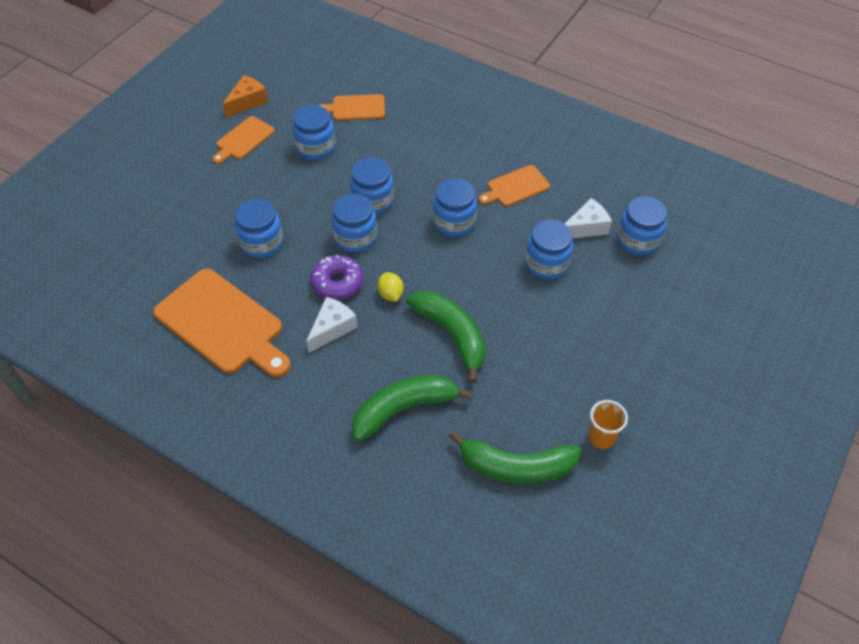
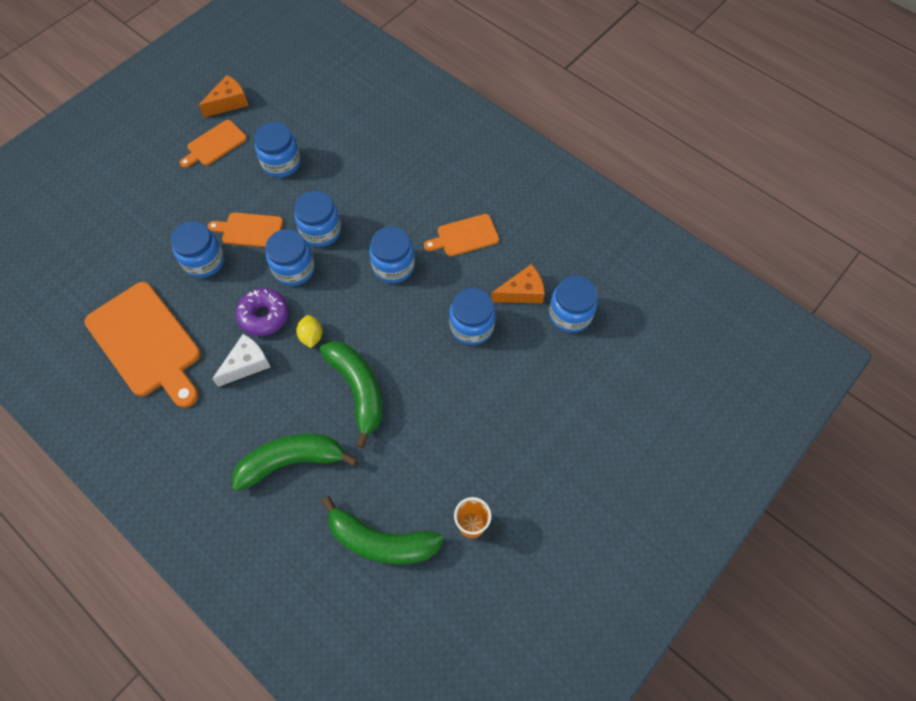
camera: 10 degrees right, 10 degrees up
(355, 108) = (331, 124): orange cutting board -> orange cutting board (249, 230)
(586, 228) = (522, 292): white cheese -> orange cheese

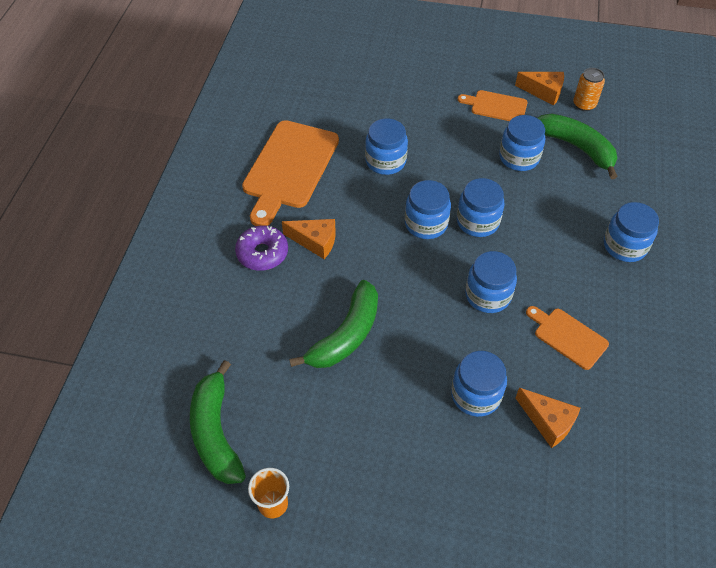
camera: 60 degrees right, 10 degrees down
(247, 364) = (315, 241): white cheese -> orange cheese
(249, 230) = (437, 174): orange cutting board -> none
(264, 316) = (366, 228): purple donut -> purple donut (262, 253)
(266, 85) = (584, 104): none -> orange can
(292, 461) = (250, 322): green banana -> green banana (577, 148)
(311, 336) = (372, 272): yellow lemon -> none
(570, 314) = (560, 482): blue jar -> blue jar (625, 246)

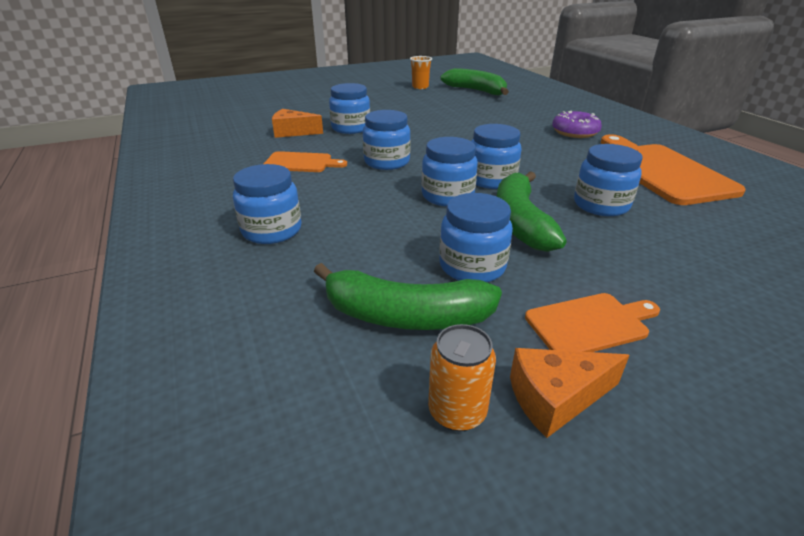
camera: 145 degrees right, 20 degrees down
(315, 241) = (554, 146): orange cheese -> none
(346, 335) = (462, 124): green banana -> green banana (520, 222)

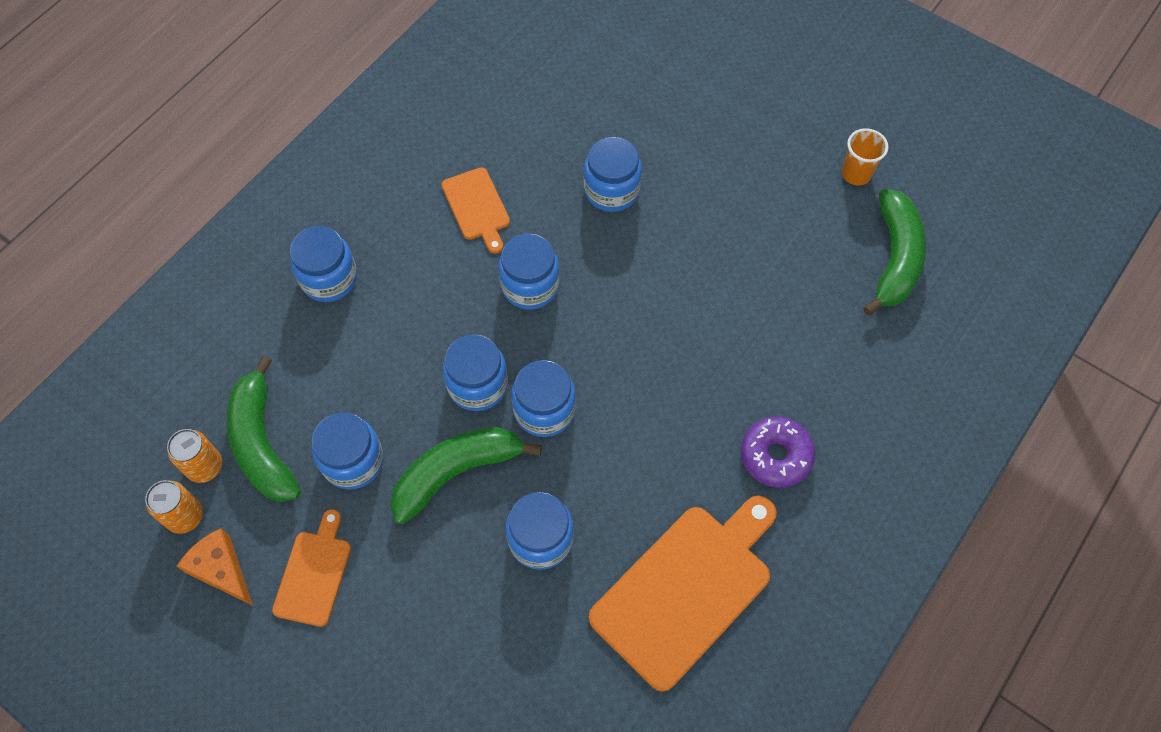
camera: 60 degrees right, 30 degrees up
(293, 132) = (558, 141): orange cheese -> none
(398, 370) = (205, 466): none -> orange can
(590, 324) = (314, 573): orange cutting board -> orange cutting board turned 120 degrees counterclockwise

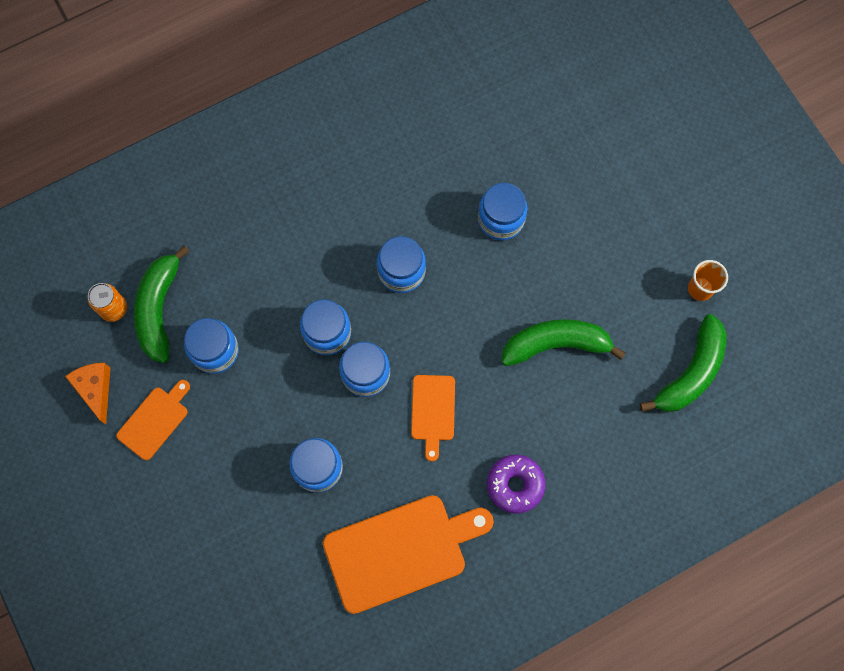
camera: 25 degrees right, 10 degrees up
(185, 516) = (86, 339): orange can -> none
(329, 278) = (258, 201): blue jar -> none
(457, 472) = (282, 392): green banana -> green banana (556, 344)
(477, 207) = (392, 189): orange cutting board -> orange cutting board (433, 411)

